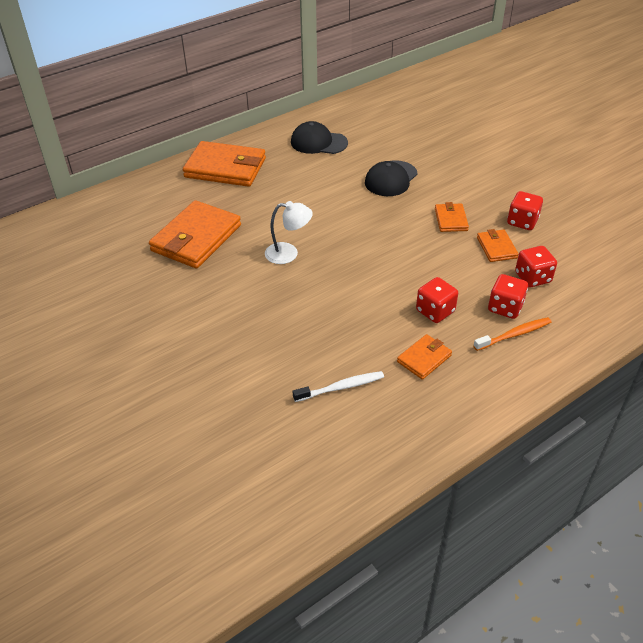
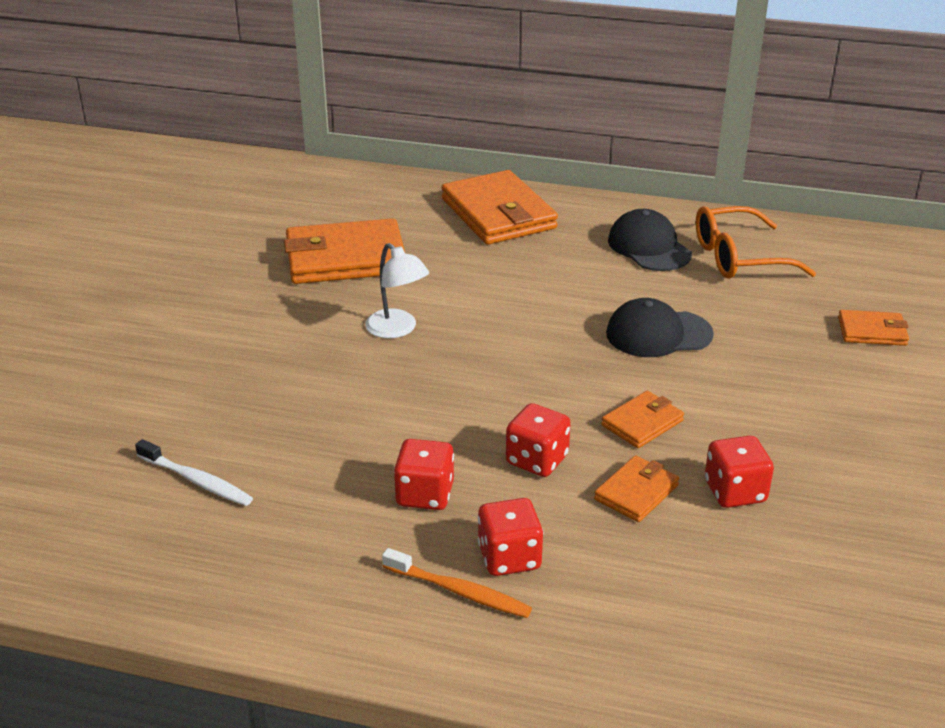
camera: 50 degrees right, 10 degrees down
(360, 125) = (739, 257): none -> orange glasses
(424, 358) = (318, 526): orange wallet -> orange wallet (872, 331)
(532, 278) = (613, 557): red dice -> red dice (537, 460)

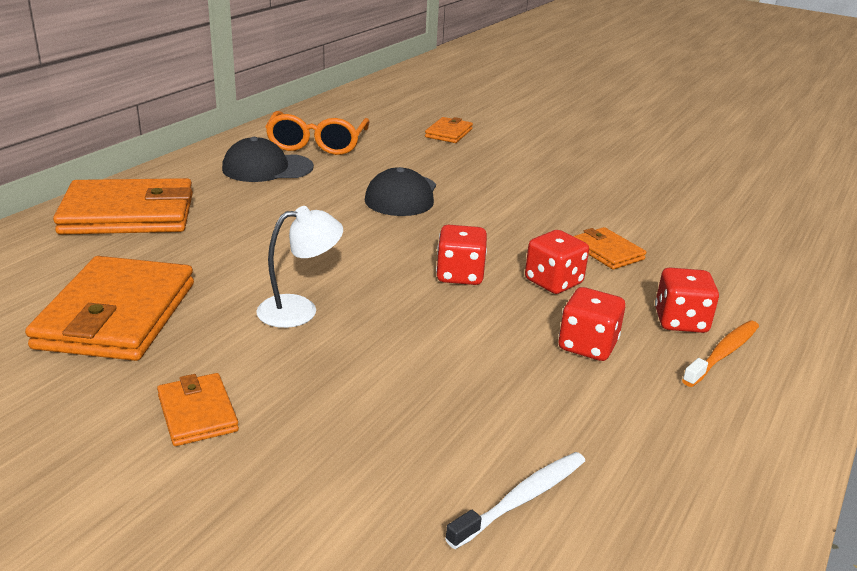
camera: 75 degrees left, 5 degrees down
(642, 423) = (520, 229): orange wallet -> orange wallet (197, 413)
(735, 492) = (615, 218): red dice -> red dice (460, 275)

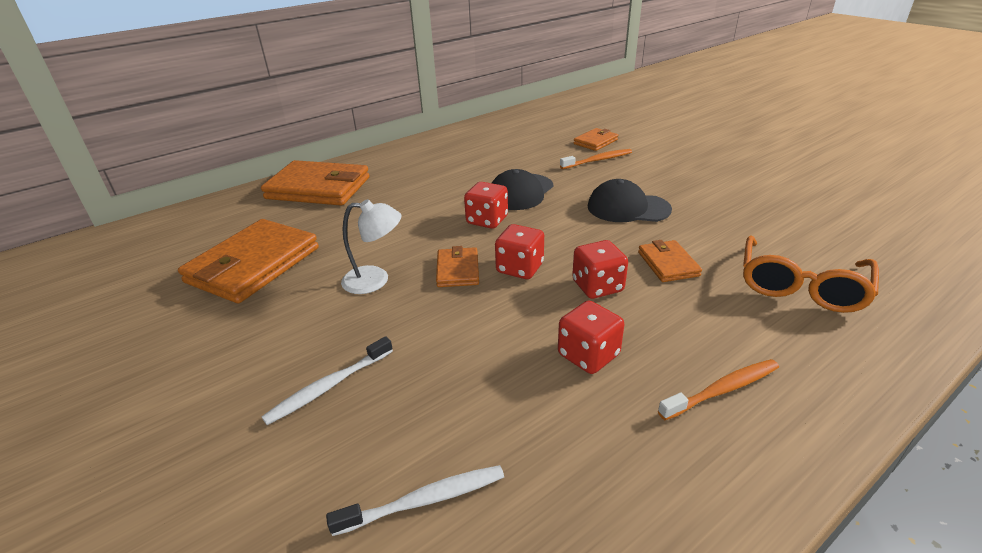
camera: 25 degrees right, 5 degrees up
(197, 413) = (243, 355): orange wallet -> orange wallet (457, 270)
(267, 168) = (436, 161): black cap -> black cap (628, 208)
(317, 143) = (486, 144): orange glasses -> orange glasses (800, 286)
(335, 424) = (329, 386): none -> white toothbrush
(465, 154) = (598, 160): none -> orange toothbrush
(680, 321) = (697, 346): red dice -> red dice (487, 220)

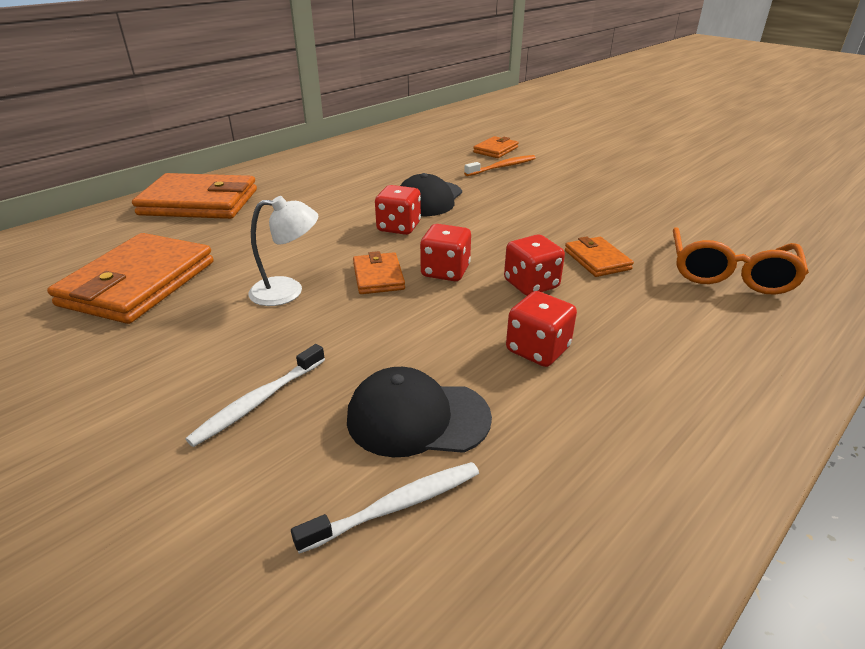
camera: 10 degrees left, 0 degrees up
(628, 208) = (544, 210): black cap -> black cap (417, 418)
(722, 390) = (679, 372): orange toothbrush -> none

